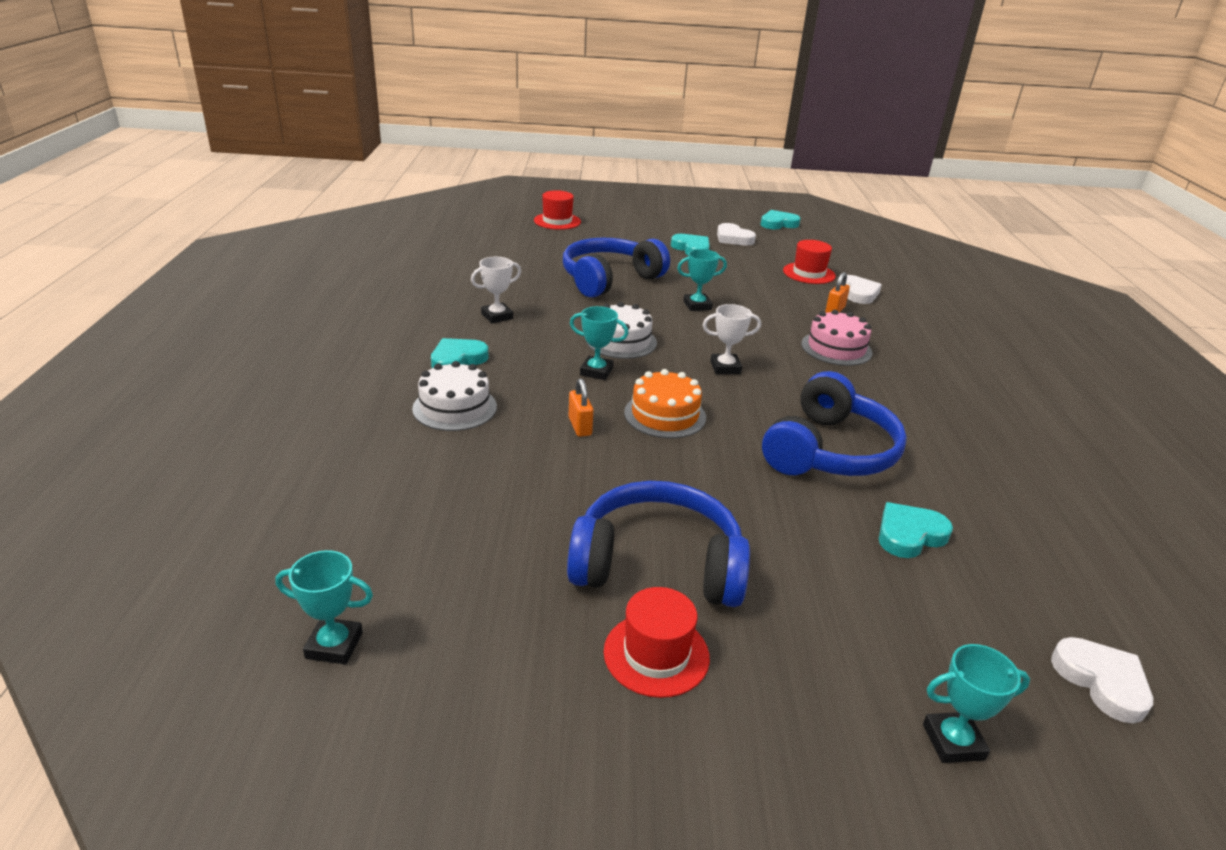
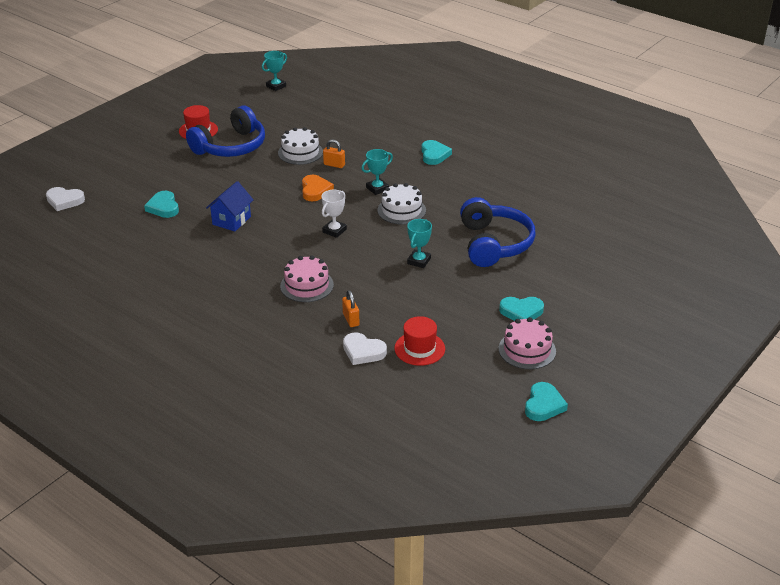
camera: 130 degrees right, 5 degrees up
(455, 408) = (387, 141): white cake -> white cake (300, 152)
(497, 316) = (475, 182): white trophy -> none
(557, 221) = (637, 268): red hat -> none
(665, 415) = (315, 190): orange cake -> orange heart
(733, 238) = (527, 350): white heart -> pink cake
(829, 451) = (231, 220): blue headphones -> blue house
(909, 535) = (163, 207): turquoise heart -> turquoise heart turned 150 degrees clockwise
(953, 741) = (99, 161): turquoise trophy -> none

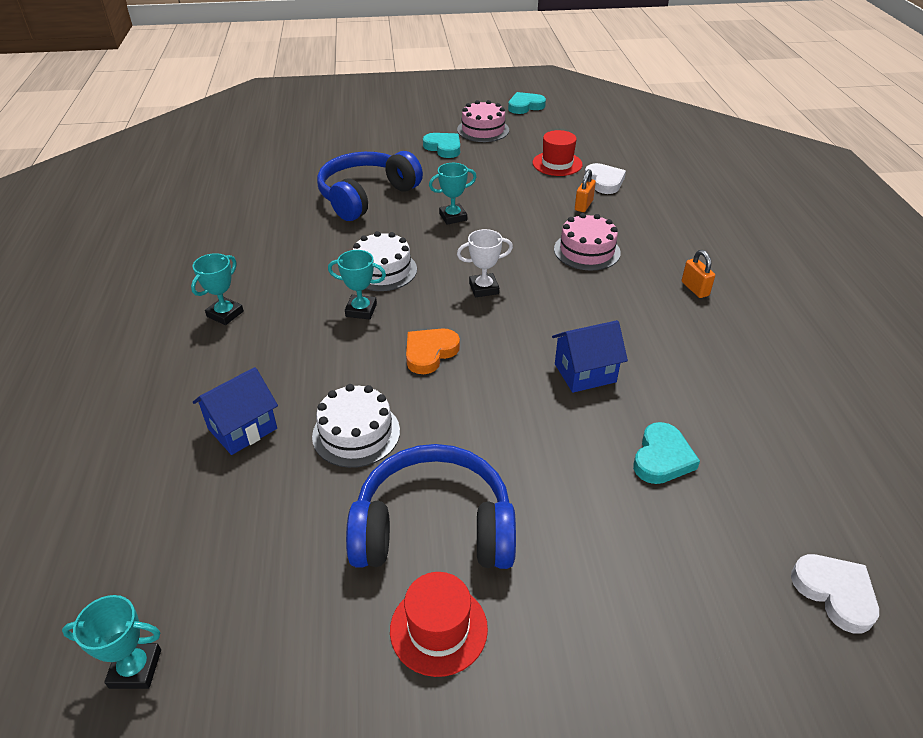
camera: 135 degrees left, 5 degrees up
(334, 165) = (350, 378): orange padlock -> orange padlock (695, 289)
(346, 132) = (242, 428): none -> blue house
(434, 155) = (225, 314): turquoise heart -> turquoise trophy

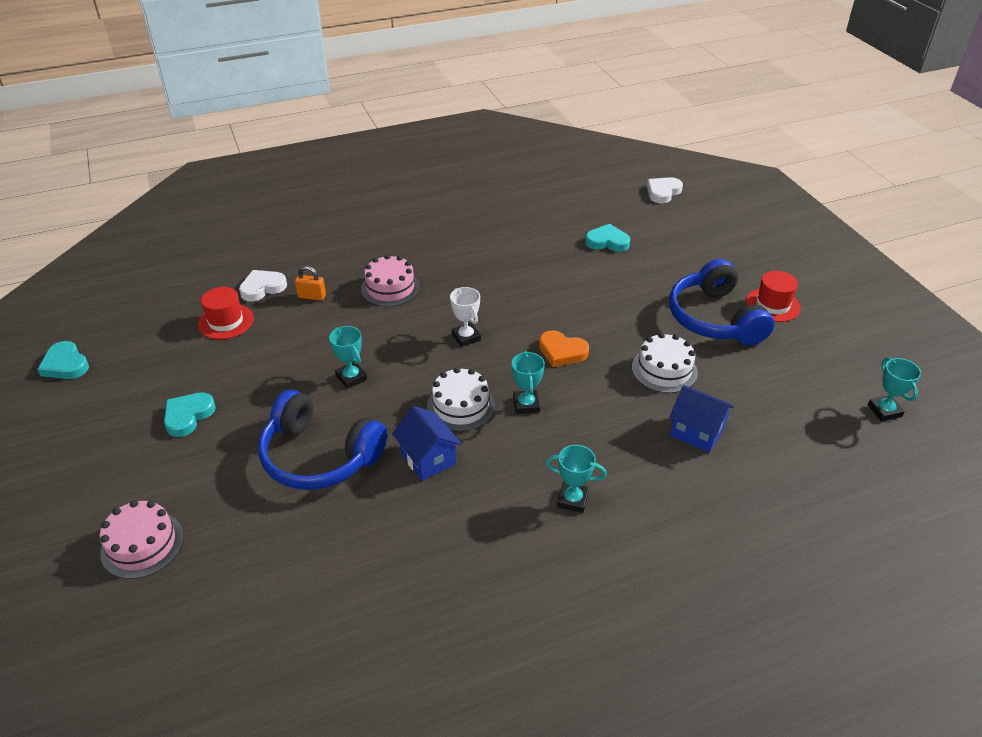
camera: 105 degrees left, 0 degrees up
(483, 130) = (136, 390): pink cake -> pink cake (142, 544)
(585, 373) = (547, 275): blue house -> blue house (428, 459)
(695, 289) = (428, 234): orange padlock -> none

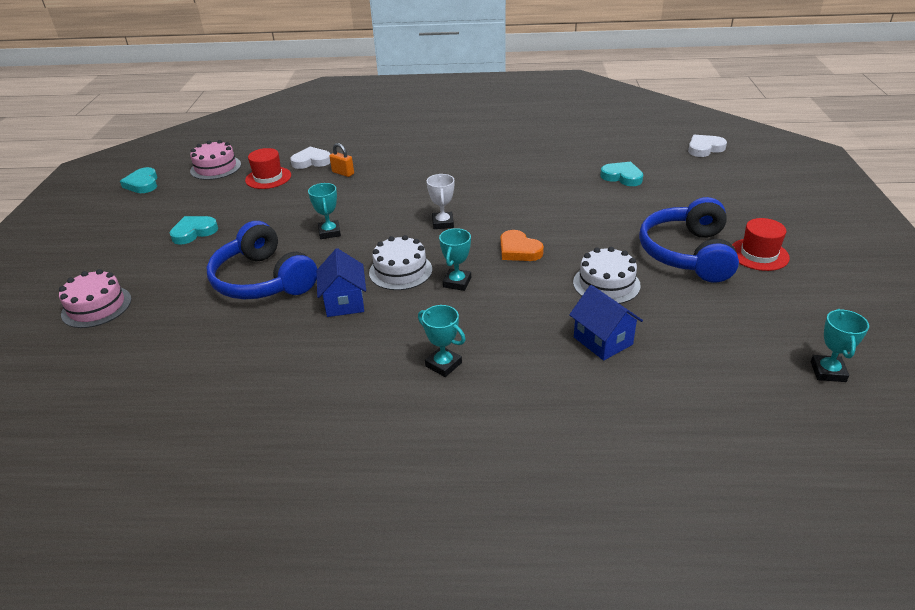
camera: 25 degrees right, 5 degrees down
(390, 288) = (407, 178): pink cake -> pink cake (215, 168)

